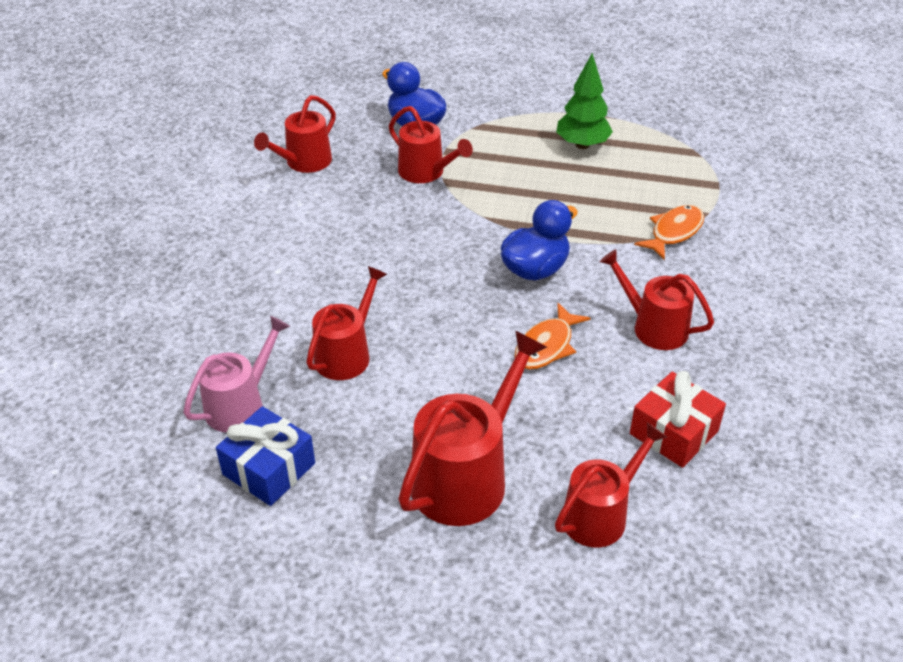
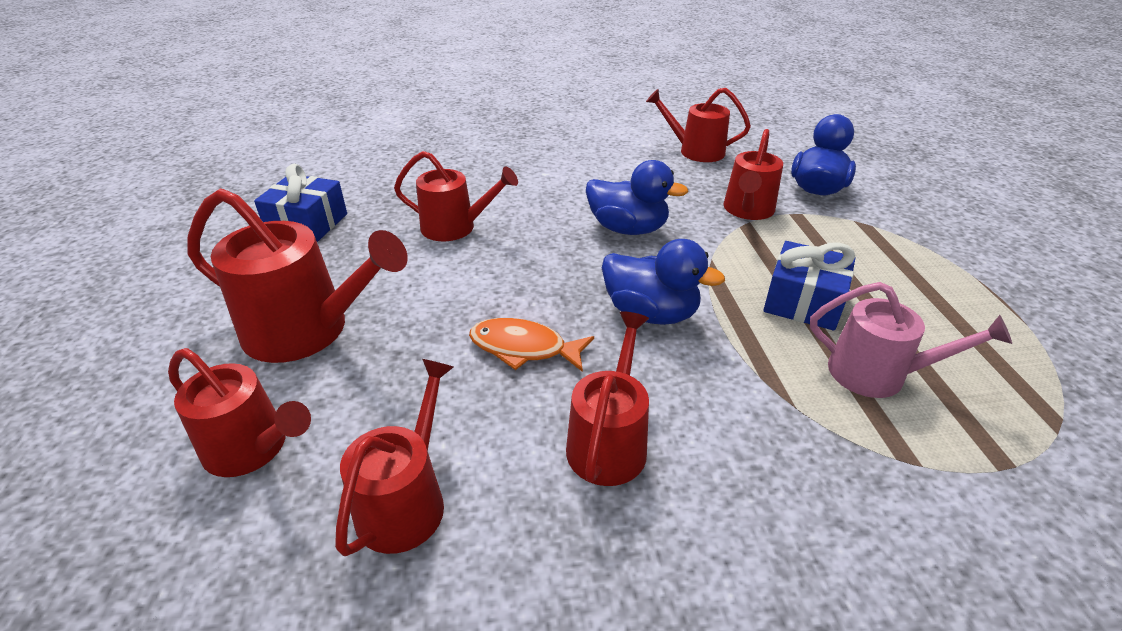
camera: 70 degrees right, 5 degrees down
(240, 404) = (377, 195): pink watering can -> pink watering can (877, 374)
(414, 246) = (628, 229): none -> blue duck
(556, 194) = (803, 302): none -> blue gift
(582, 145) = (926, 304): green tree -> none
(673, 432) = (406, 501): red gift -> red watering can
(674, 232) = (832, 429): orange fish -> none

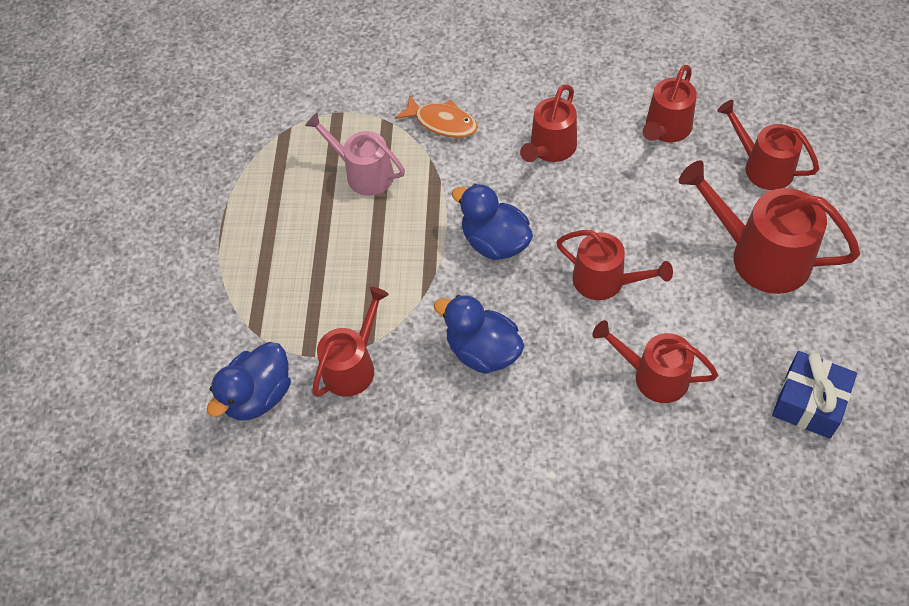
camera: 165 degrees left, 20 degrees up
(523, 348) = (596, 221): orange fish -> orange fish (442, 122)
(696, 151) = (351, 502): red watering can -> red watering can (605, 281)
(803, 302) = (373, 240): blue gift -> none

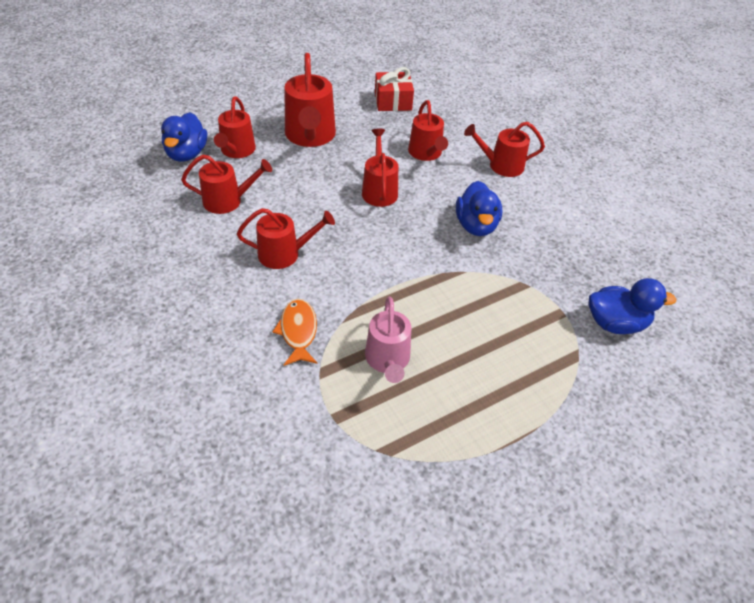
camera: 130 degrees left, 10 degrees down
(353, 366) = (546, 283): red watering can -> red watering can (501, 165)
(495, 242) = (391, 251): blue duck -> blue duck (187, 154)
(809, 403) = (393, 101): blue gift -> red gift

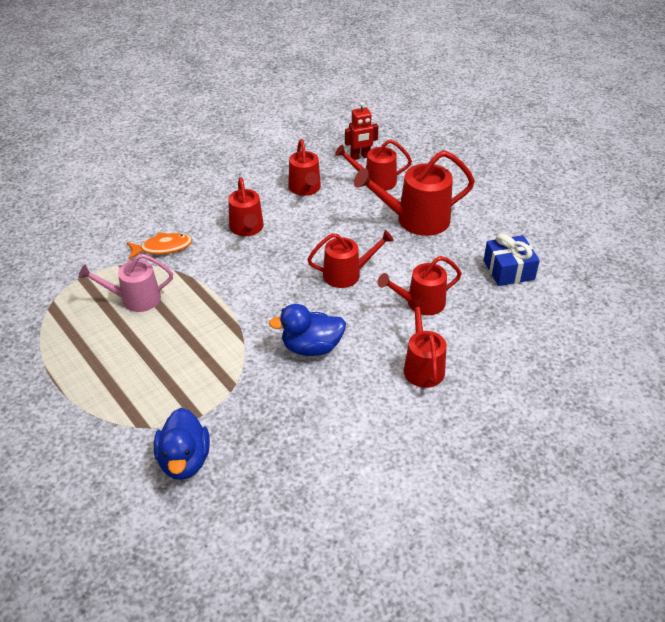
camera: 85 degrees right, 5 degrees down
(187, 154) = (360, 157): blue duck -> red robot
(393, 101) = (508, 270): red gift -> blue gift

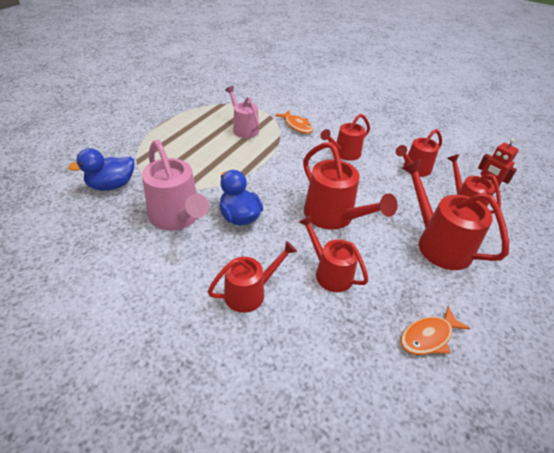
camera: 65 degrees right, 0 degrees up
(284, 402) = (177, 217): none -> pink watering can
(347, 274) = (333, 216): red watering can -> red watering can, size x1.53
(508, 270) = (428, 337): blue gift -> orange fish

